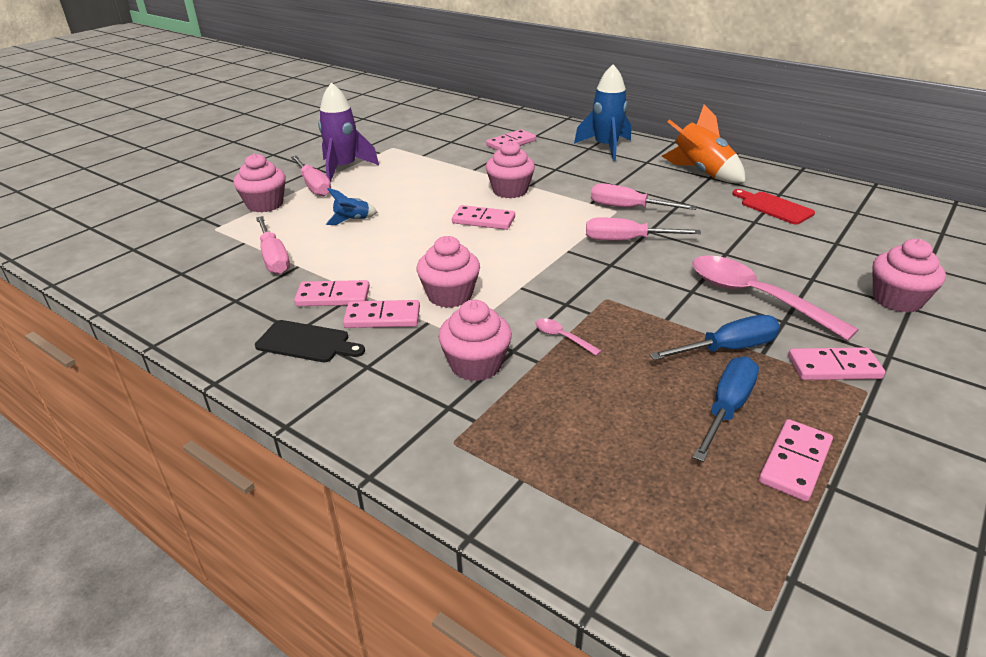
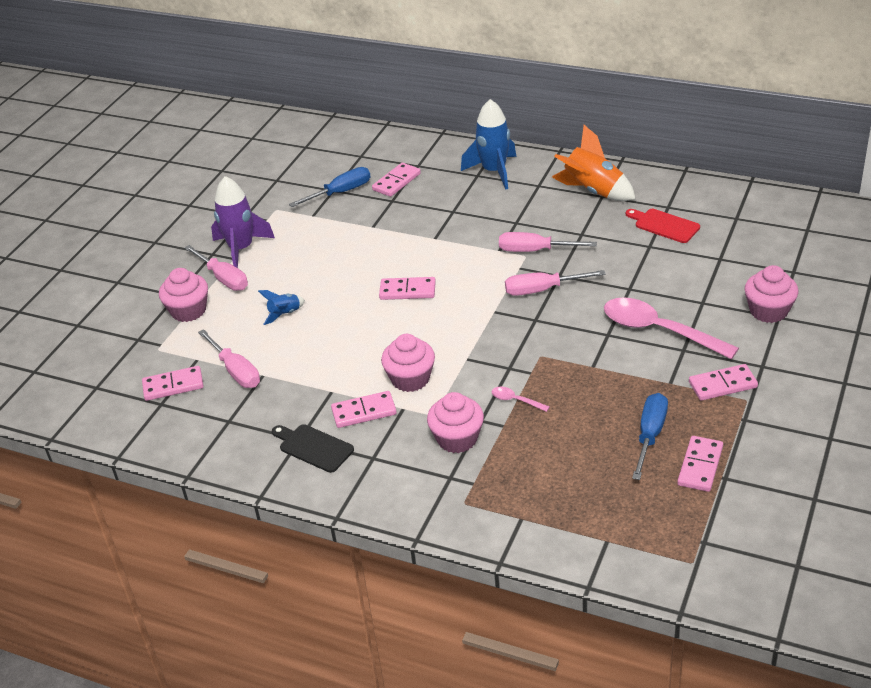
camera: 10 degrees left, 5 degrees up
(306, 342) = (313, 447): black cutting board -> black cutting board turned 150 degrees counterclockwise
(333, 297) = (312, 400): pink domino -> pink domino (173, 386)
(510, 191) = (419, 249): pink cupcake -> none
(727, 349) = (643, 384): blue screwdriver -> blue screwdriver (340, 192)

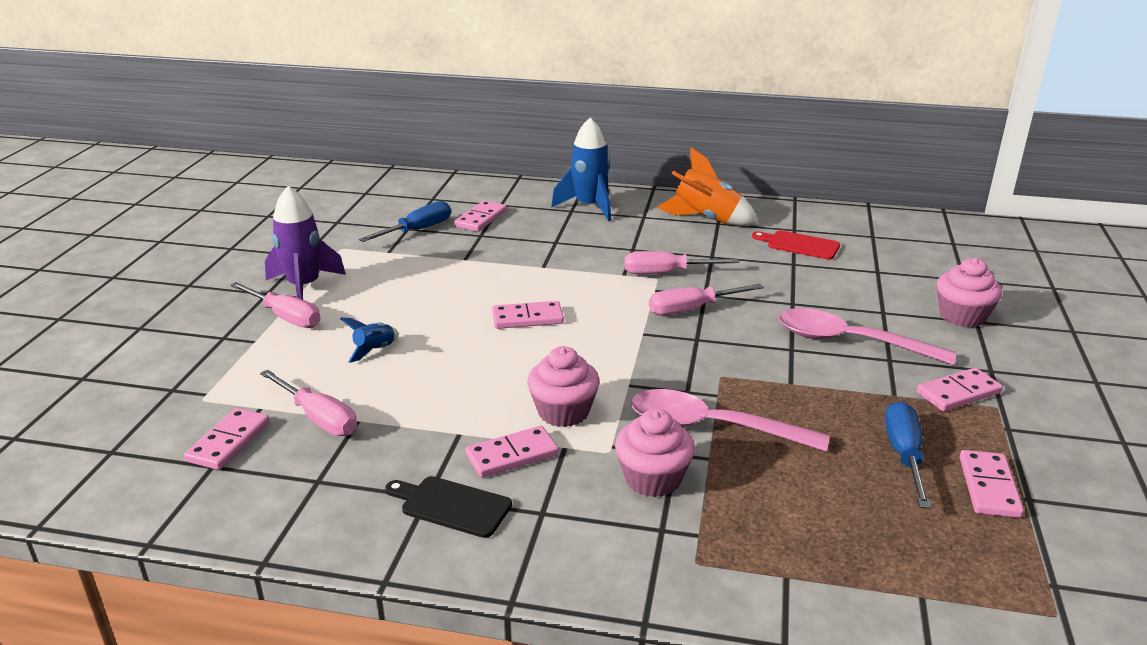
camera: 15 degrees left, 10 degrees down
(173, 386) = (229, 442): pink domino -> pink domino turned 45 degrees counterclockwise
(188, 311) = (242, 353): pink cupcake -> none
(515, 400) = (712, 427): pink spoon -> pink spoon, size x2.41

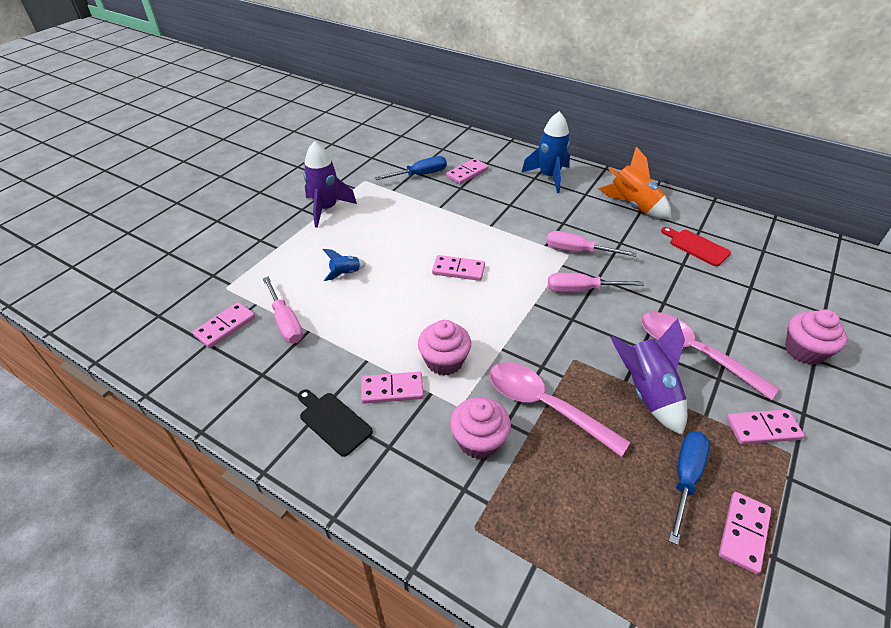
camera: 20 degrees right, 15 degrees up
(285, 317) = (304, 231): pink screwdriver -> none
(820, 389) = (646, 392): none -> purple rocket

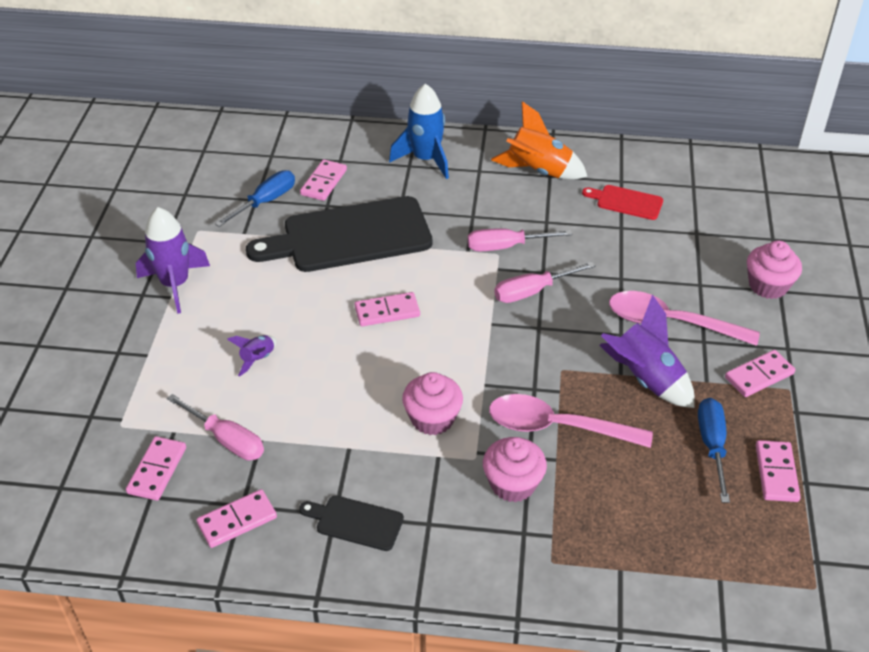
camera: 25 degrees left, 0 degrees up
(345, 273) = (257, 359): blue rocket -> purple rocket
(392, 389) = (396, 468): pink domino -> pink domino (237, 520)
(463, 212) = (350, 236): none -> black cutting board

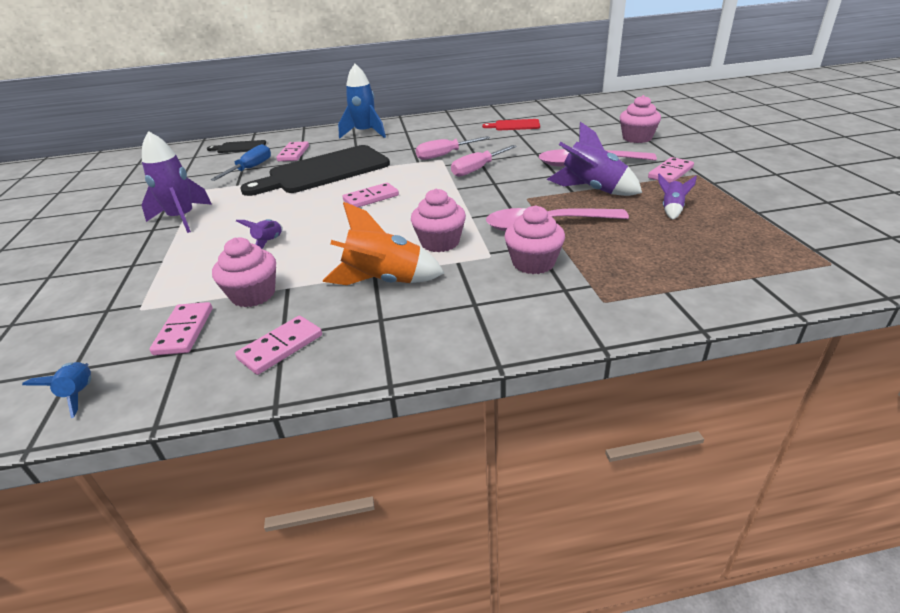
camera: 15 degrees left, 10 degrees down
(65, 520) = (79, 394): none -> blue rocket
(226, 439) = (253, 295): pink screwdriver -> pink cupcake
(355, 522) = (404, 319): black cutting board -> black cutting board (239, 147)
(538, 171) = (447, 125): orange rocket -> orange rocket (384, 281)
(712, 446) = (671, 209): blue screwdriver -> purple rocket
(776, 473) = (732, 212): pink domino -> none

